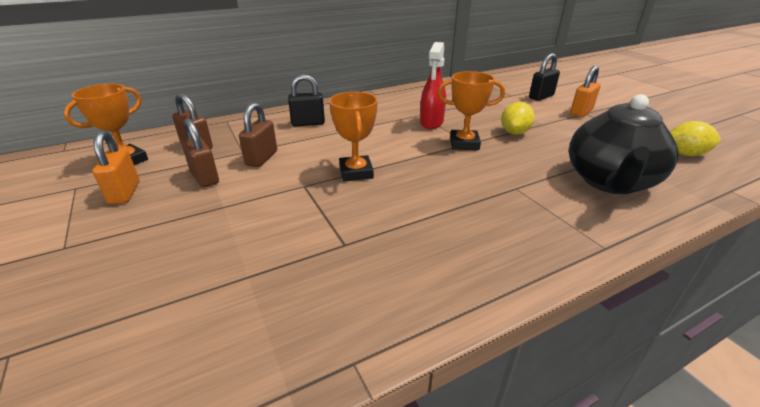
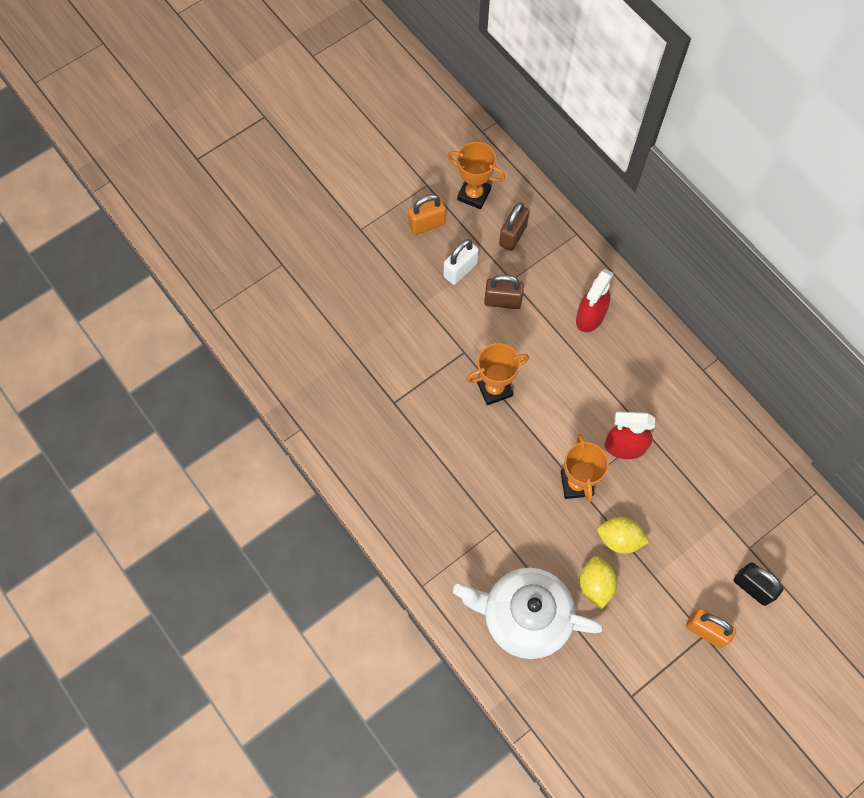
camera: 80 degrees right, 35 degrees up
(205, 178) = (460, 270): brown padlock -> white padlock
(308, 123) = (590, 317): black padlock -> red spray bottle
(609, 182) = (524, 617): black teapot -> white teapot
(685, 154) = (605, 718): yellow lemon -> yellow lemon (595, 585)

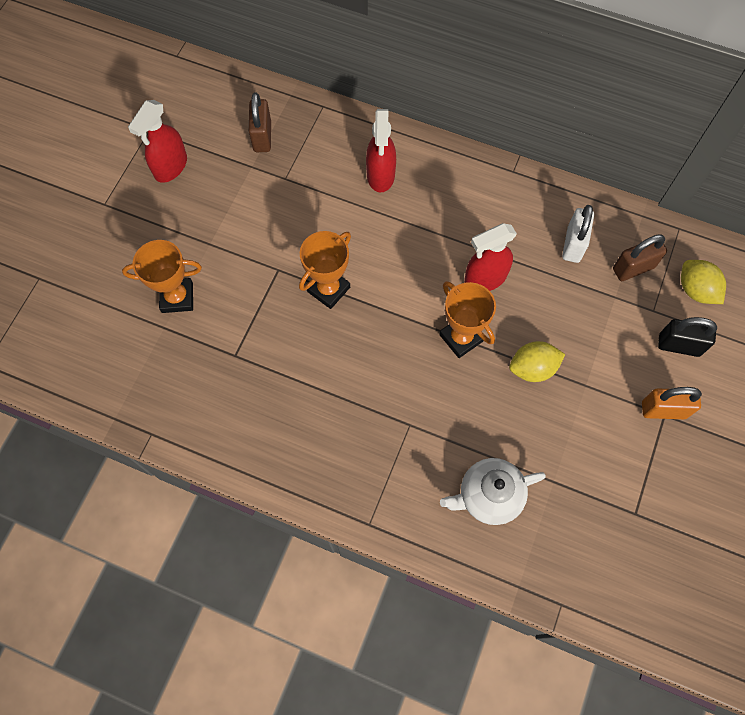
camera: 30 degrees left, 0 degrees up
(427, 224) = (170, 167): orange padlock -> red spray bottle
(460, 270) = (229, 194): white padlock -> white padlock (573, 244)
(474, 194) = (202, 117): orange trophy -> orange trophy (177, 297)
(502, 301) = (288, 202): brown padlock -> brown padlock (633, 268)
(524, 617) = (488, 496): white teapot -> white teapot, size x0.65
(595, 585) = (537, 425): yellow lemon -> yellow lemon (695, 290)

